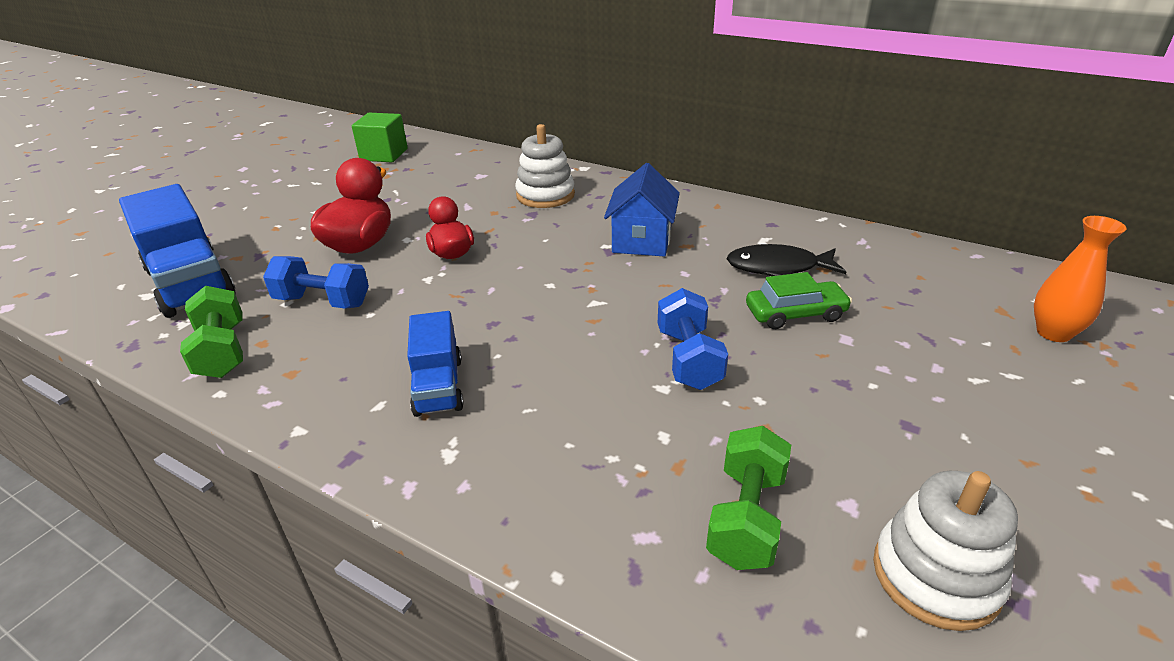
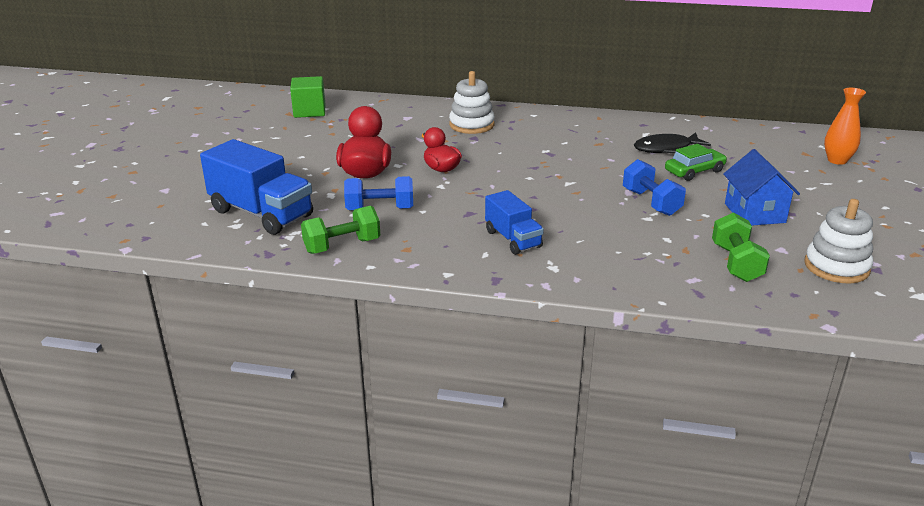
camera: 20 degrees left, 5 degrees down
(222, 351) = (342, 246): green dumbbell -> green dumbbell turned 75 degrees counterclockwise
(642, 240) = (567, 144): blue house -> blue house (754, 213)

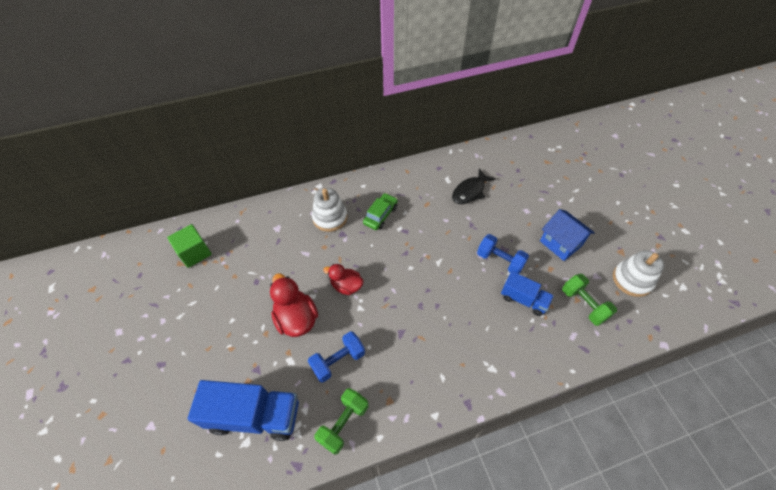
camera: 30 degrees left, 25 degrees up
(513, 239) = (448, 349): blue truck -> blue truck (523, 299)
(694, 171) = (501, 211): green car -> green car (380, 215)
(837, 160) = (567, 162): orange vase -> none

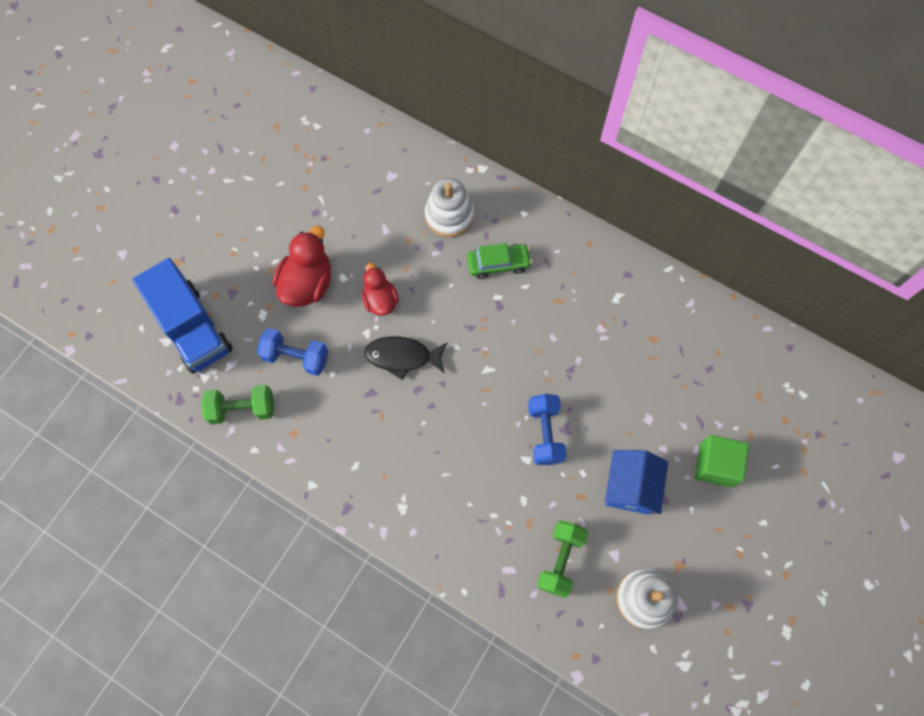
camera: 50 degrees right, 15 degrees up
(195, 253) = (298, 128): green cube -> green cube (715, 465)
(470, 191) = (620, 335): black fish -> black fish (402, 357)
(523, 299) = (513, 491): blue truck -> none

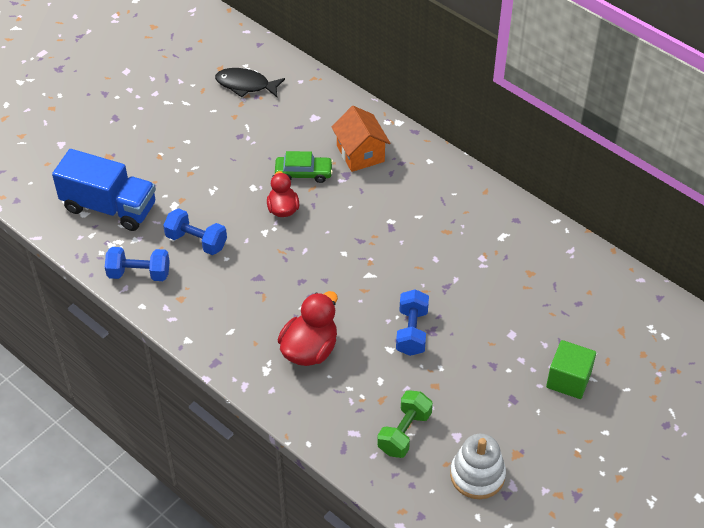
camera: 10 degrees right, 20 degrees down
(192, 328) = (109, 207): blue truck -> blue truck turned 45 degrees counterclockwise
(242, 409) = (139, 273): green dumbbell -> blue dumbbell
(307, 283) = (220, 188): red duck -> red duck (309, 349)
(402, 357) = (293, 254): black fish -> black fish (245, 85)
(449, 215) = (360, 154): white stacking toy -> orange house
(498, 264) = (397, 196): green car -> green car (303, 173)
(630, 487) = (483, 385): blue house -> none

